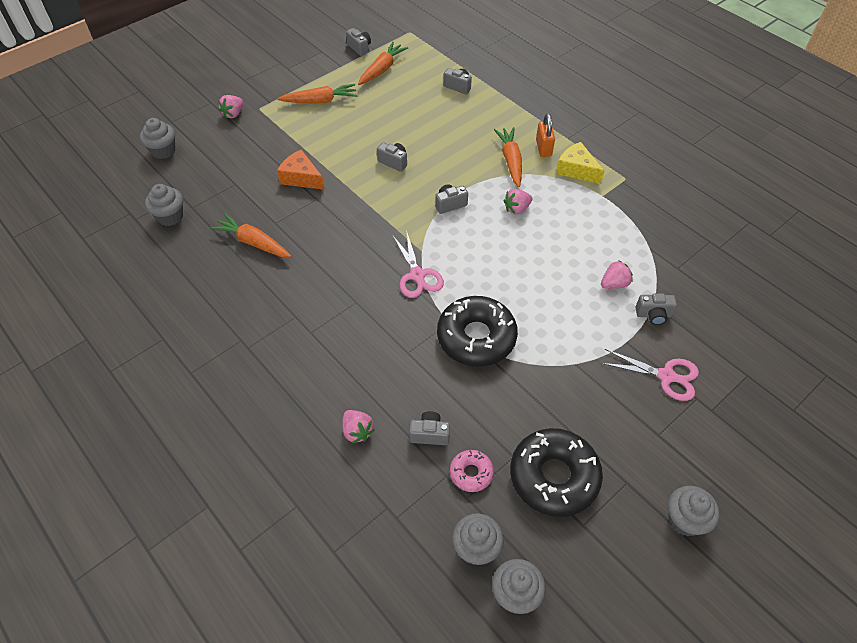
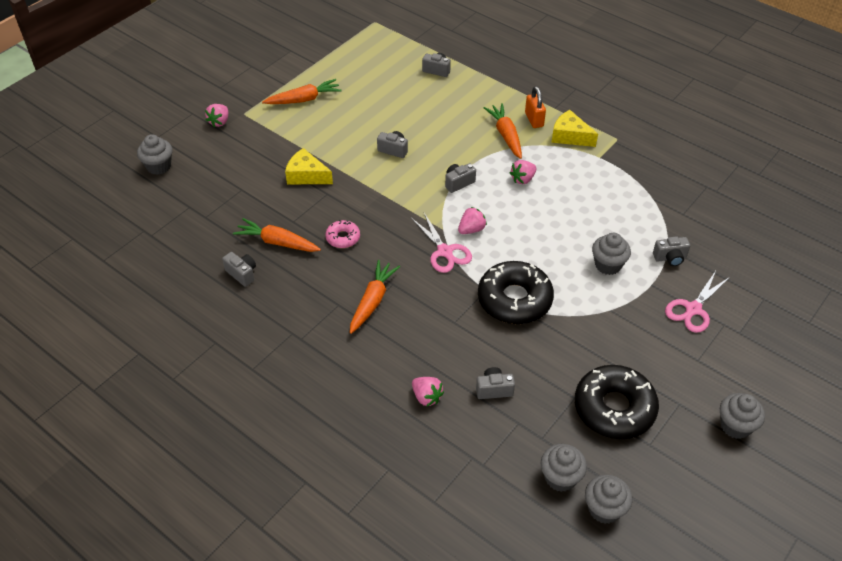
camera: 10 degrees left, 5 degrees down
(170, 216) = (186, 228): grey cupcake -> grey cupcake (608, 265)
(301, 178) = (306, 175): orange cheese -> yellow cheese
(359, 48) = (328, 43): grey camera -> grey camera (242, 274)
(382, 69) = (357, 61): orange carrot -> orange carrot (372, 301)
(471, 473) = (540, 416): pink donut -> pink donut (343, 238)
(614, 284) = (629, 235): pink strawberry -> pink strawberry (471, 229)
(666, 376) = (693, 309): pink scissors -> pink scissors turned 120 degrees clockwise

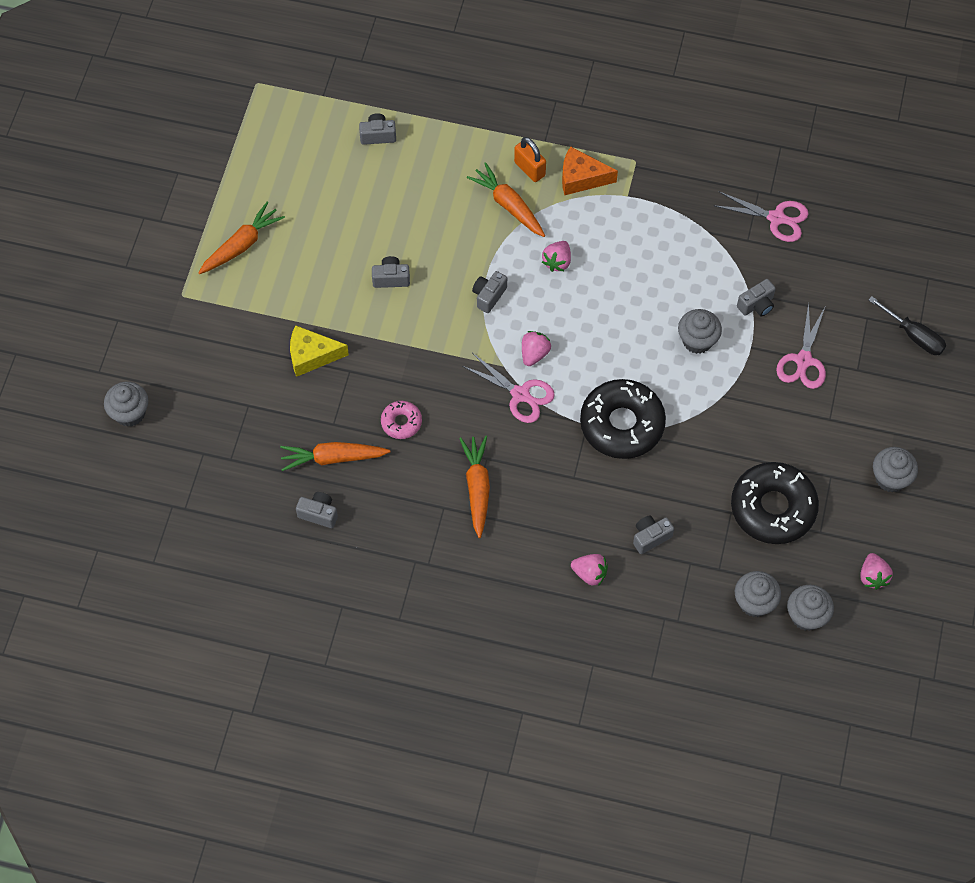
camera: 25 degrees left, 15 degrees up
(219, 122) = (160, 320): pink strawberry -> pink strawberry (873, 576)
(570, 136) = (581, 178): yellow cheese -> orange cheese
(714, 207) = (776, 218): none -> pink scissors
(801, 325) = (913, 335): none -> black screwdriver

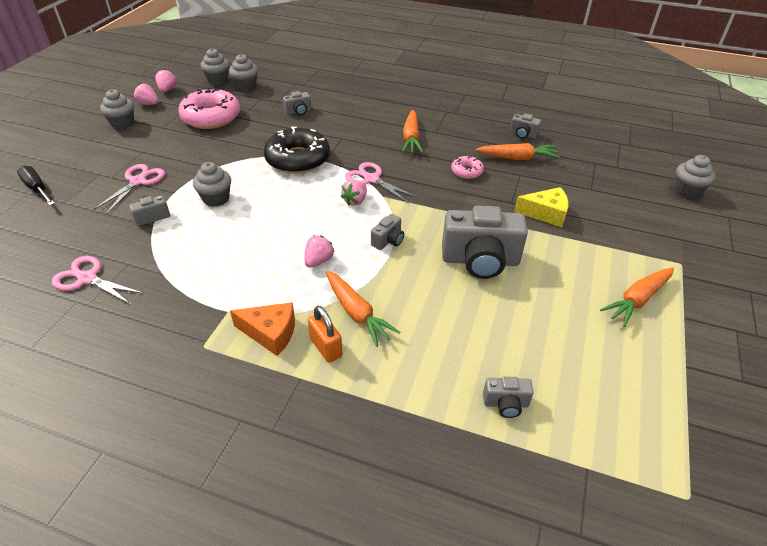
camera: 175 degrees left, 20 degrees down
(391, 278) = (480, 260): grey camera -> grey camera, size x2.17
(590, 574) = (343, 101): pink strawberry -> pink strawberry (148, 104)
(773, 508) = (211, 117): black donut -> pink donut

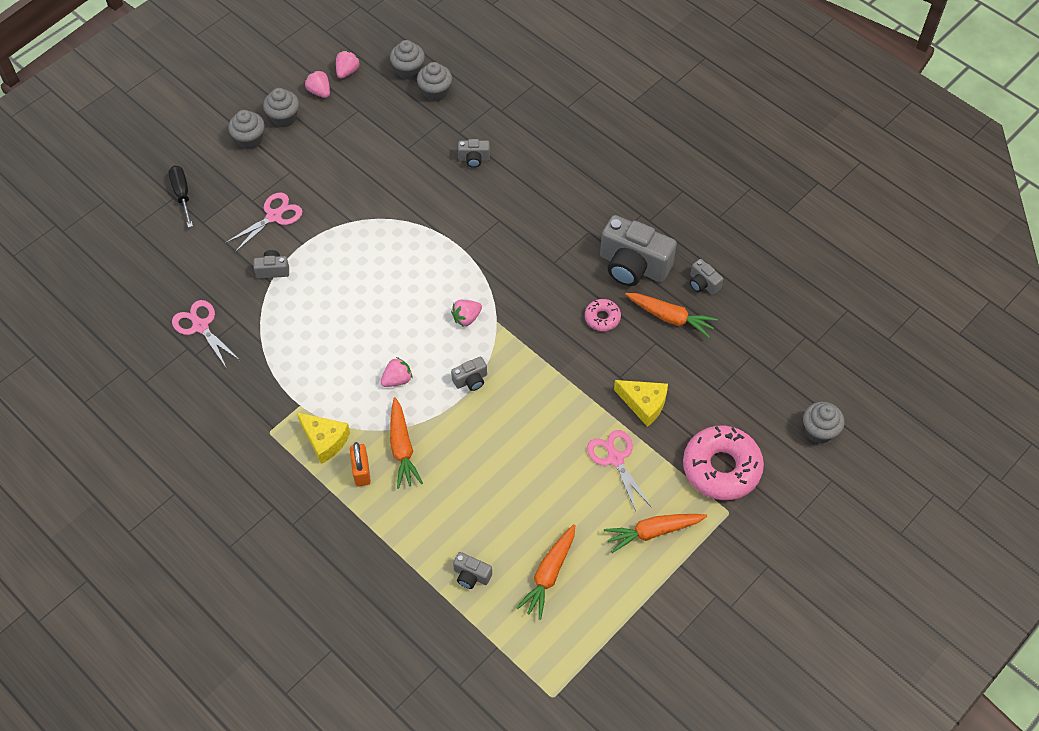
camera: 25 degrees right, 15 degrees up
(211, 117) = (377, 137): pink donut -> pink donut (721, 468)
(216, 199) = (337, 267): grey cupcake -> grey cupcake (250, 140)
(270, 333) = (325, 440): orange cheese -> yellow cheese
(298, 159) = (438, 237): black donut -> none
(371, 179) = (498, 294): pink scissors -> pink scissors (615, 459)
(411, 138) = (574, 246): orange carrot -> orange carrot (549, 574)
(480, 260) = (541, 435): grey camera -> grey camera (633, 266)

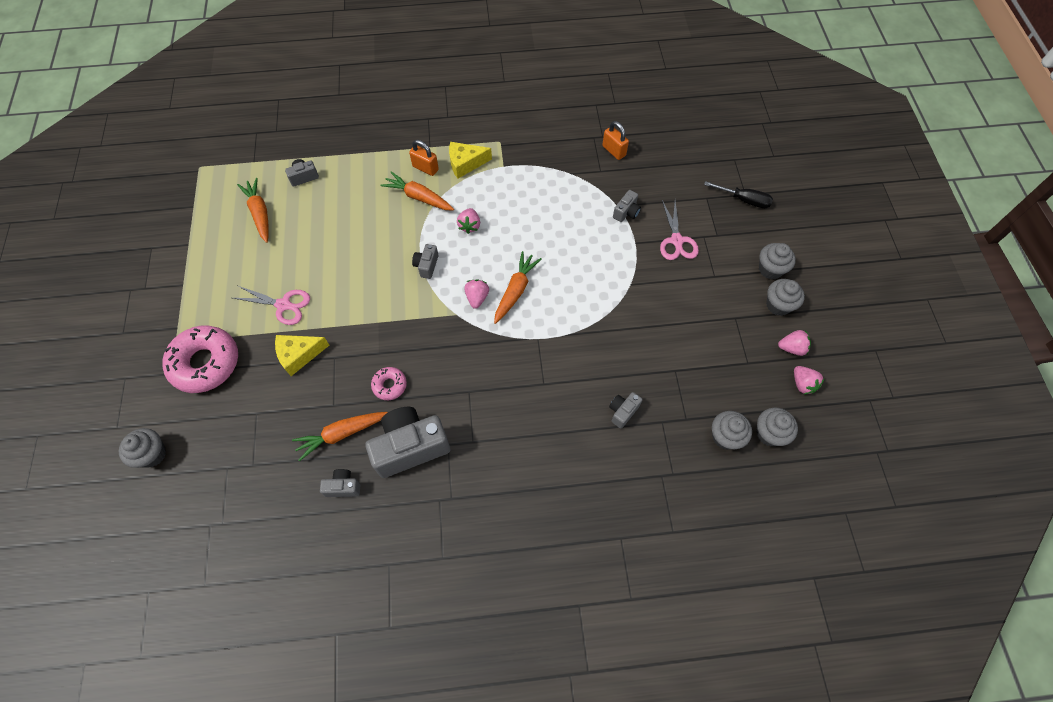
camera: 130 degrees right, 5 degrees up
(200, 326) = (614, 151): pink scissors -> orange padlock
(653, 532) = (217, 286): orange carrot -> orange carrot (515, 290)

